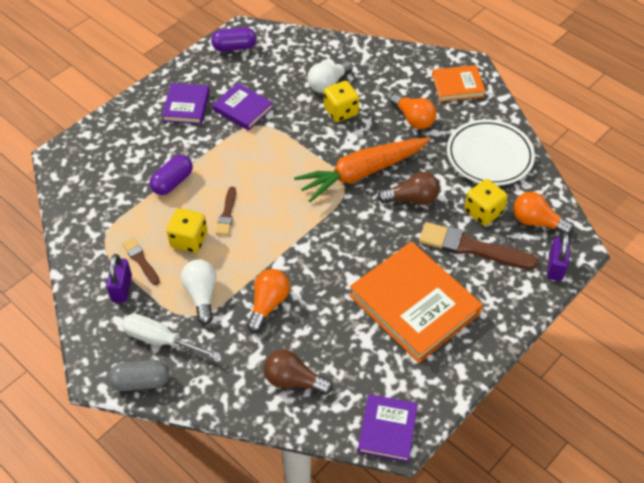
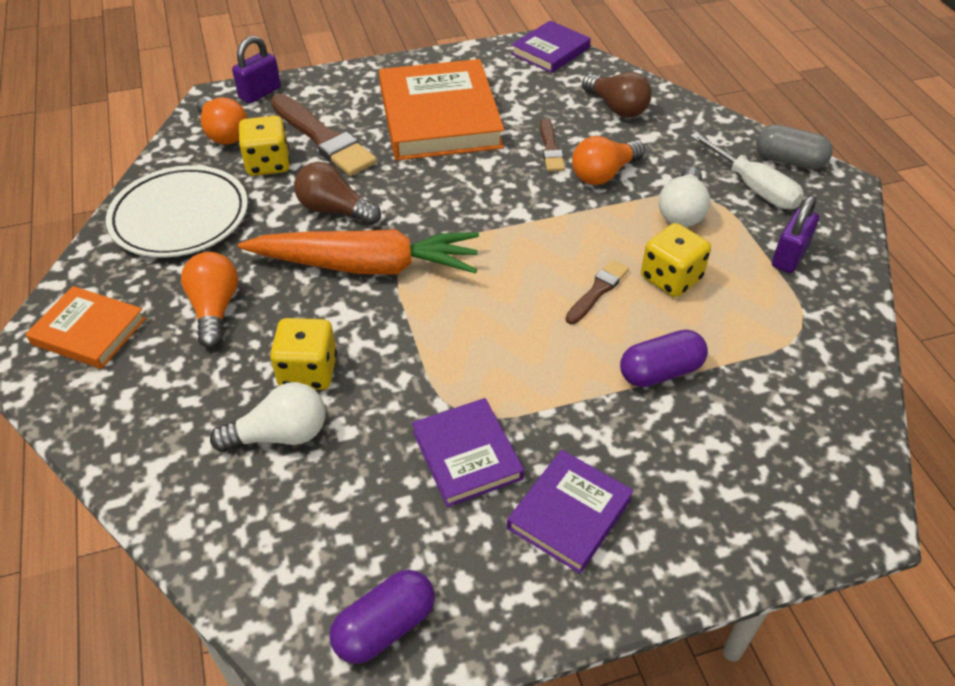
camera: 150 degrees left, 5 degrees down
(140, 260) = (752, 280): brown brush -> brown brush (550, 148)
(234, 47) = (385, 627): purple capsule -> purple capsule turned 60 degrees counterclockwise

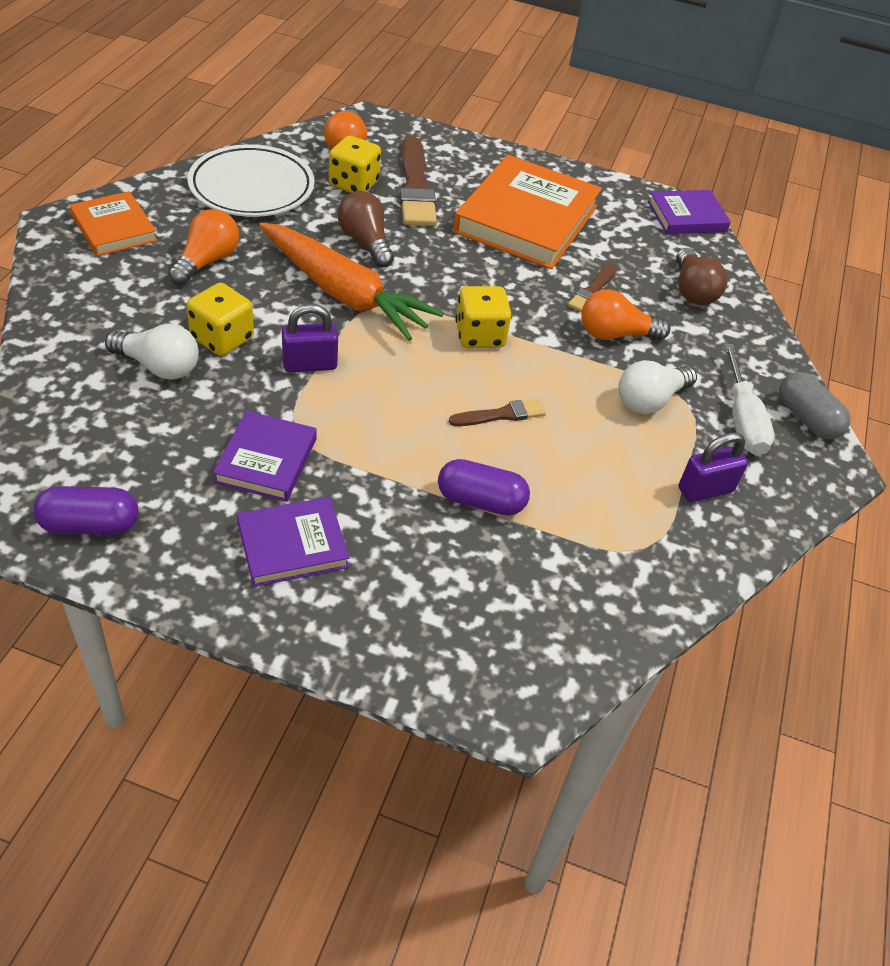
camera: 30 degrees right, 0 degrees up
(260, 93) = (405, 130): purple padlock -> purple padlock (310, 364)
(671, 278) = (575, 442): yellow dice -> yellow dice (479, 336)

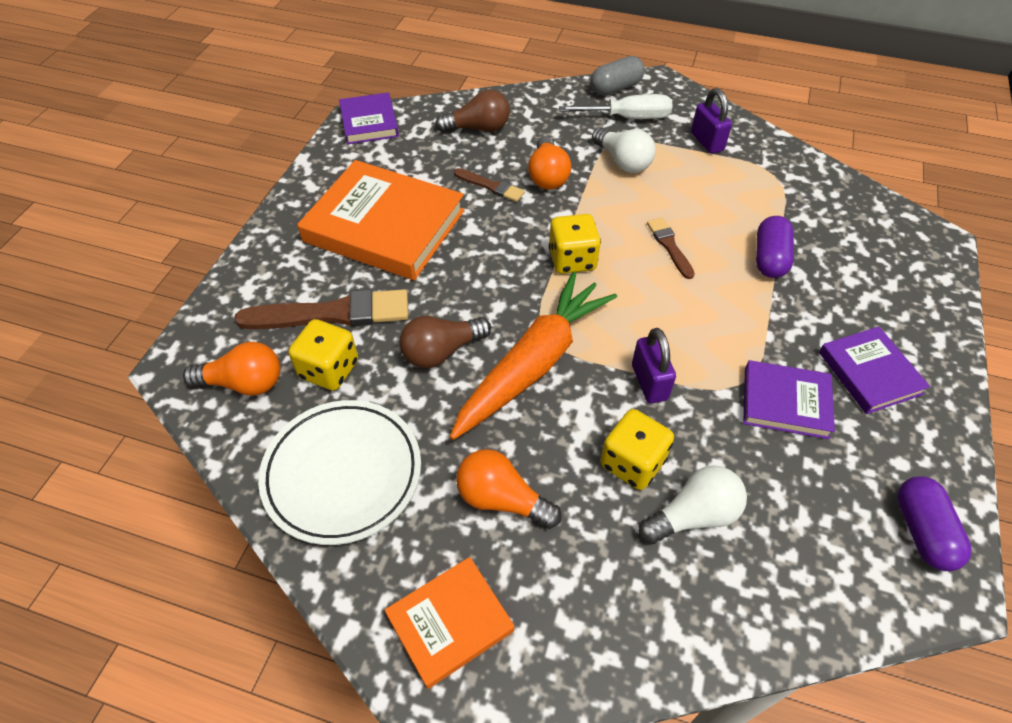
camera: 85 degrees left, 5 degrees up
(158, 366) = (693, 515): white light bulb -> white light bulb turned 45 degrees clockwise

